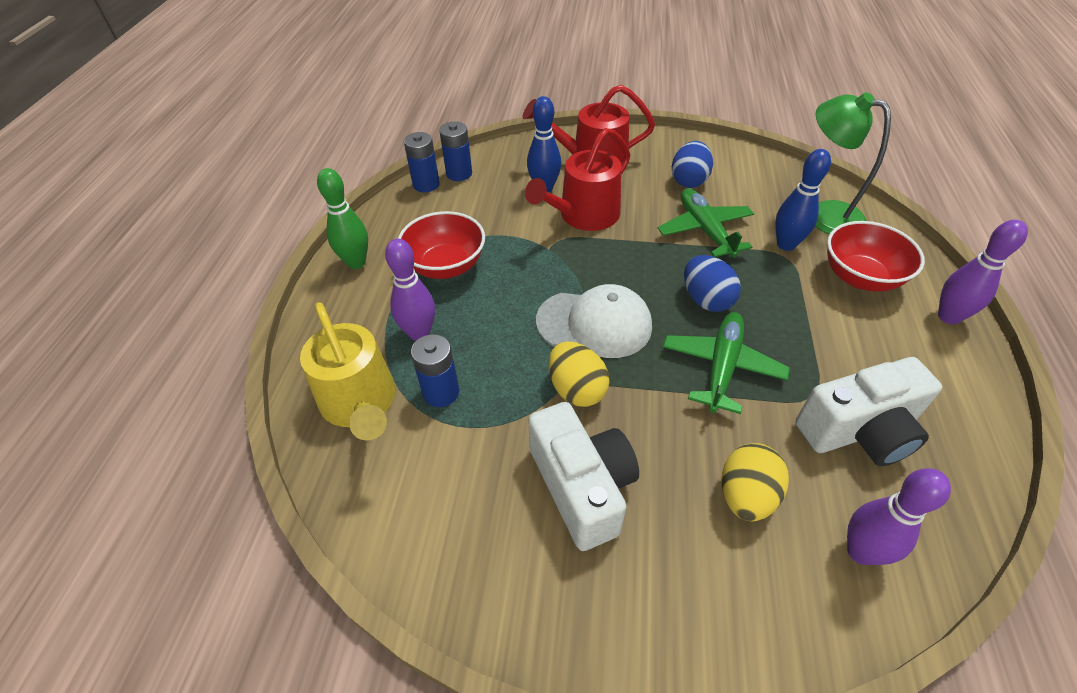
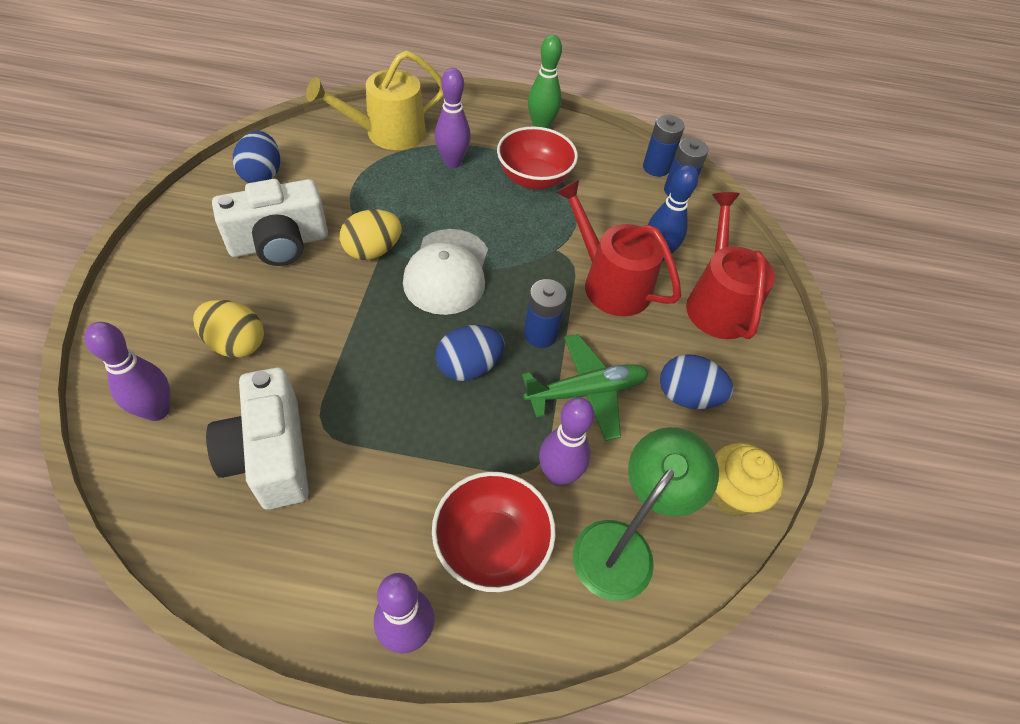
camera: 85 degrees right, 5 degrees up
(441, 392) = (388, 173): blue battery -> blue battery (540, 334)
(451, 540) = (262, 175): none -> blue egg
(722, 366) = (376, 359): green plane -> none
(760, 167) = (731, 493): none -> yellow cupcake
(786, 244) = (558, 475): blue bowling pin -> purple bowling pin

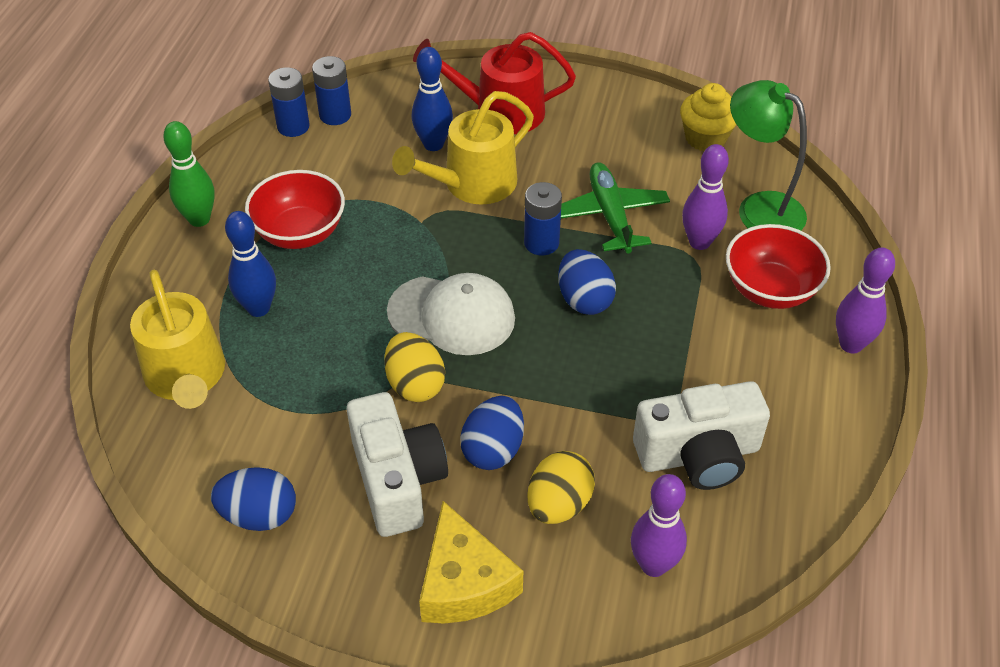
camera: 80 degrees left, 5 degrees down
(176, 284) = (464, 582): none -> yellow cheese
(452, 162) = (258, 308): purple bowling pin -> blue bowling pin
(610, 283) = (472, 184): red watering can -> yellow watering can
(687, 396) = (611, 149): blue egg -> blue egg (493, 449)

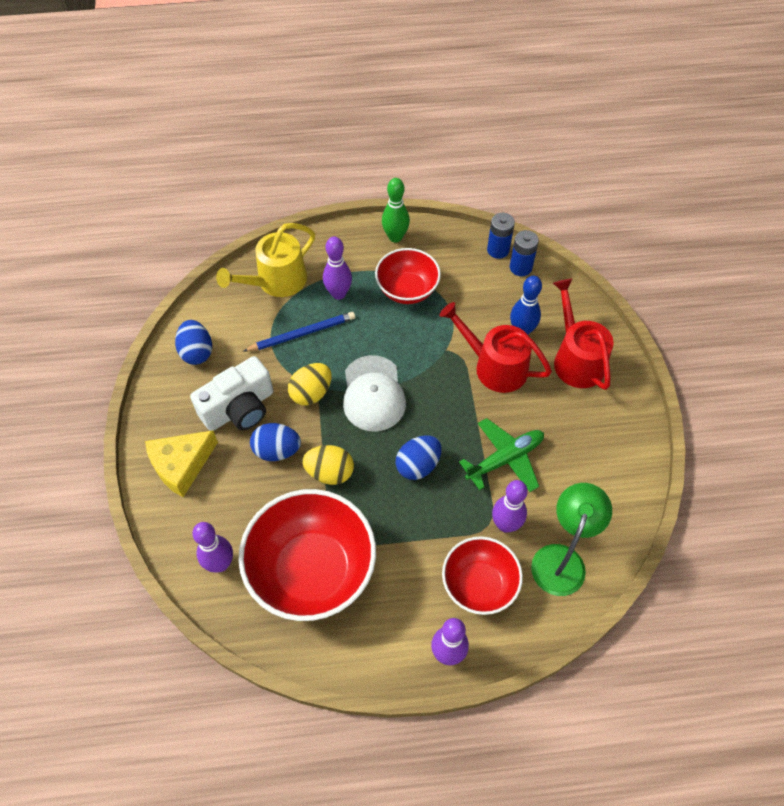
camera: 70 degrees right, 10 degrees up
(258, 308) = (338, 294): blue bowling pin -> purple bowling pin
(304, 369) = (302, 333): none -> blue pencil
(472, 184) = (494, 366): yellow watering can -> red watering can
(541, 243) = (458, 424): blue battery -> none
(559, 504) = (248, 498): yellow egg -> yellow egg (329, 472)
(698, 455) = (312, 570): white camera -> red bowl
(705, 138) = (621, 502): yellow cupcake -> none

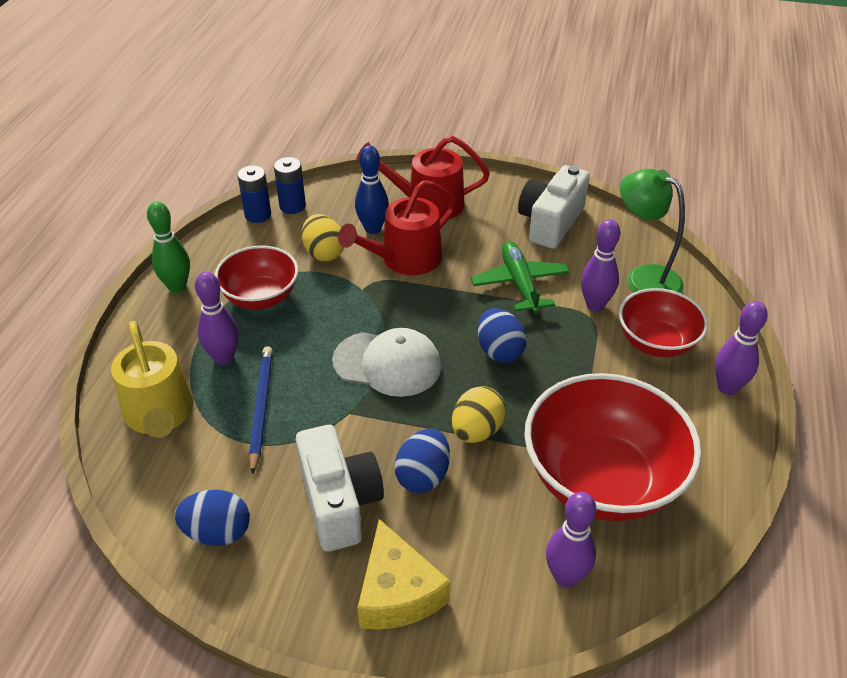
camera: 70 degrees left, 15 degrees down
(311, 393) = (355, 421): yellow egg -> yellow egg (324, 253)
(602, 462) = (550, 222): none -> white camera

